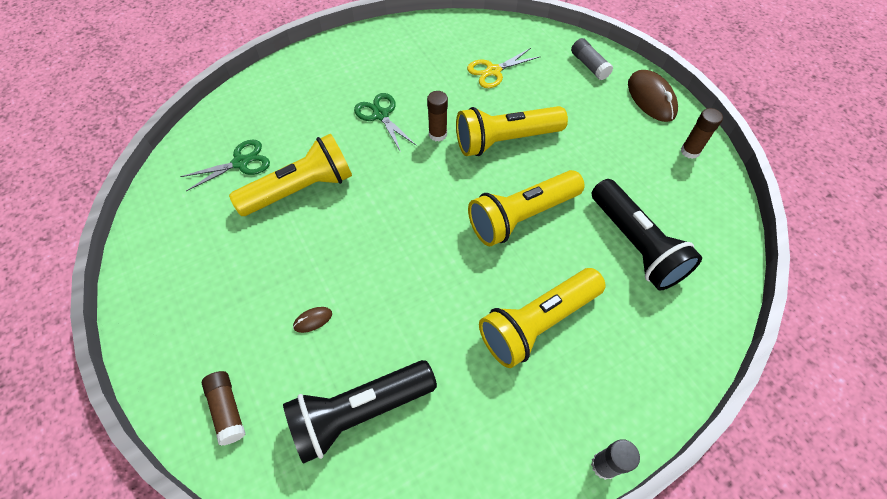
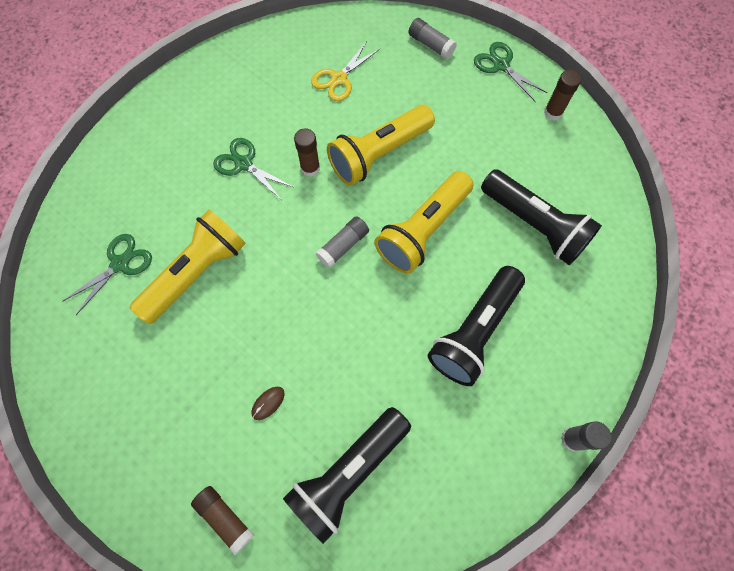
camera: 20 degrees left, 10 degrees up
(440, 207) = (343, 246): none -> grey glue stick
(537, 323) = (474, 332): yellow flashlight -> black flashlight
(651, 98) = (501, 65): brown mouse -> green scissors

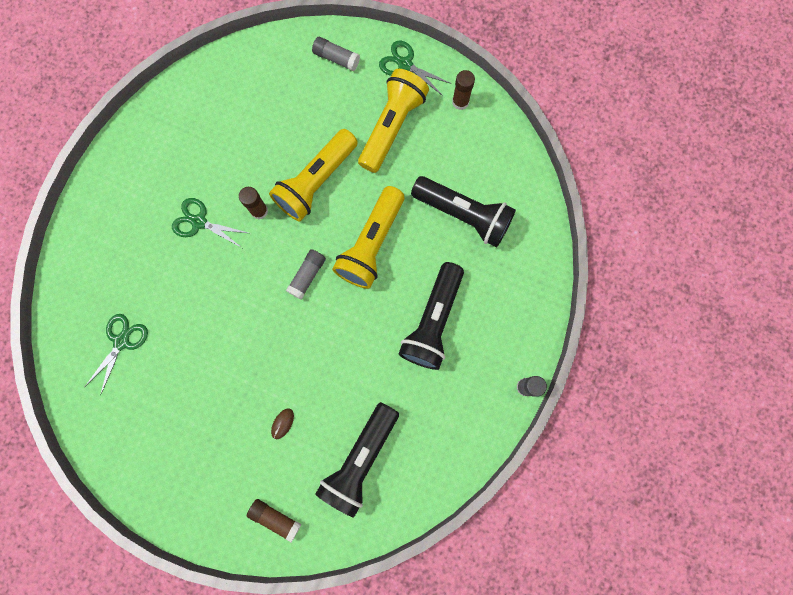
camera: 15 degrees left, 10 degrees up
(197, 272) = (190, 332): yellow flashlight -> yellow flashlight (392, 126)
(339, 79) = (261, 115): yellow scissors -> none

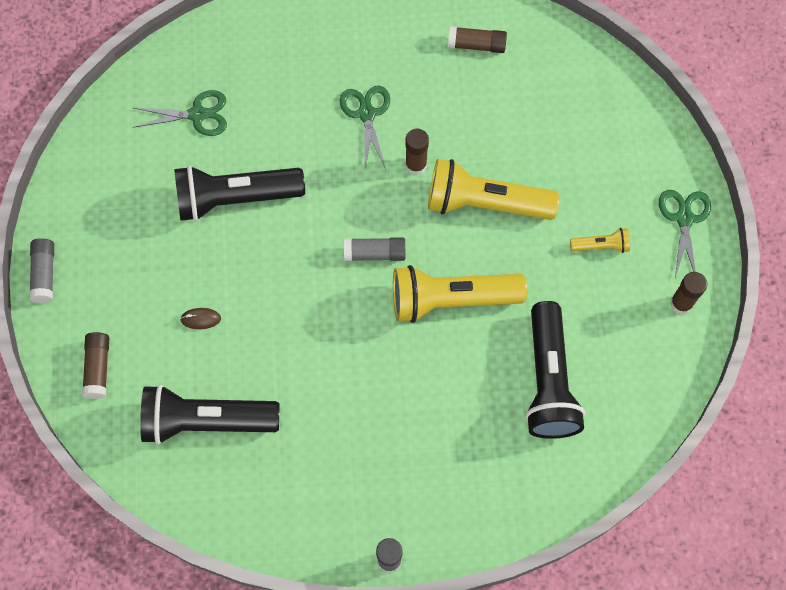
camera: 60 degrees right, 10 degrees down
(195, 118) = (476, 45): none -> brown glue stick
(336, 58) = (640, 143): grey glue stick -> grey glue stick (44, 274)
(392, 126) = (601, 246): yellow flashlight -> yellow flashlight, size x0.45
(433, 321) = (403, 414): black flashlight -> black flashlight (235, 198)

